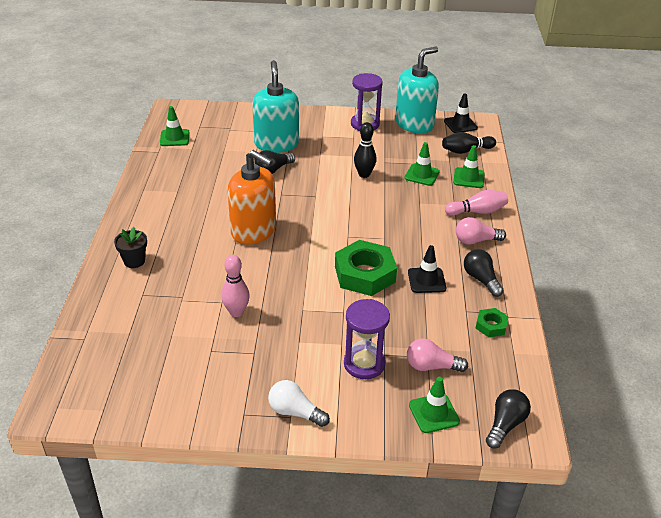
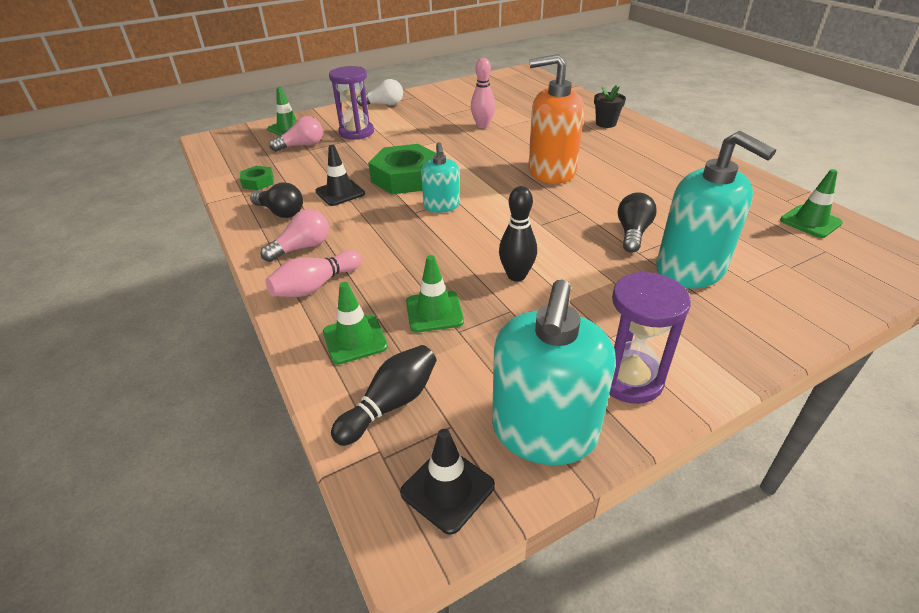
camera: 150 degrees right, 0 degrees up
(362, 235) = (441, 206): none -> turquoise soap dispenser
(505, 424) = (231, 138): black light bulb -> none

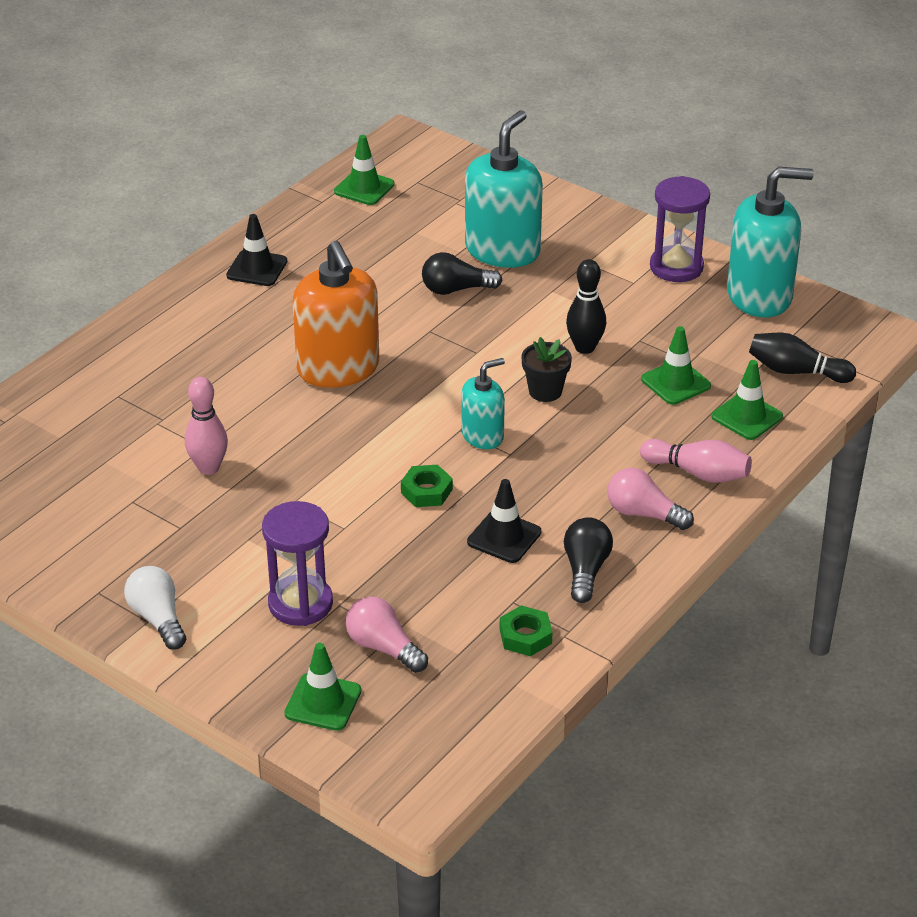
camera: 115 degrees left, 0 degrees up
(406, 177) = (426, 491): green nut -> green nut, size x0.49
(447, 489) = (839, 325): black traffic cone -> black traffic cone (257, 268)
(606, 123) = (147, 348): black flower pot -> black flower pot (545, 391)

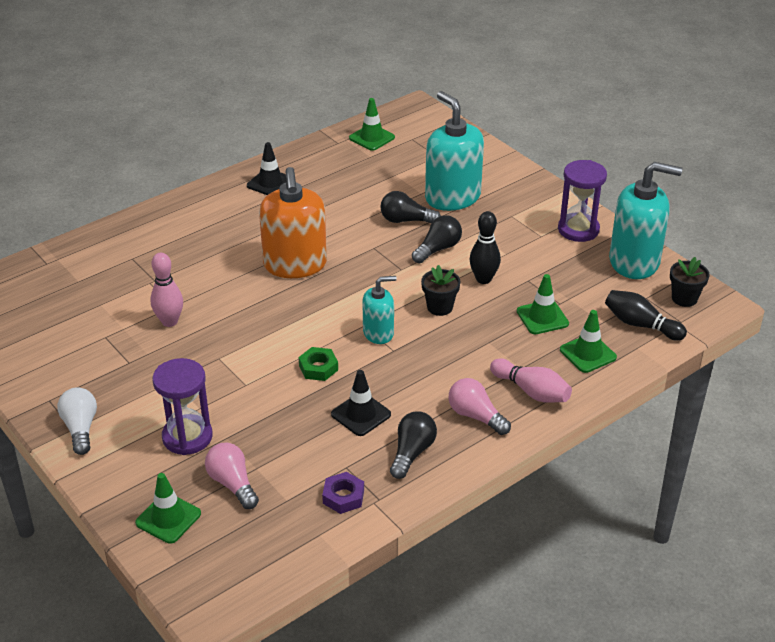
camera: 15 degrees right, 0 degrees up
(502, 250) = (452, 197): turquoise soap dispenser -> turquoise soap dispenser turned 75 degrees counterclockwise
(512, 319) = (438, 249): none -> black light bulb
(525, 636) = (343, 496): green nut -> purple nut
(835, 331) = (684, 298): none -> black flower pot

